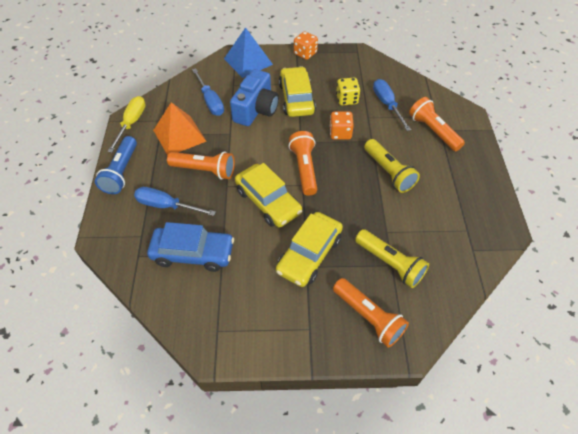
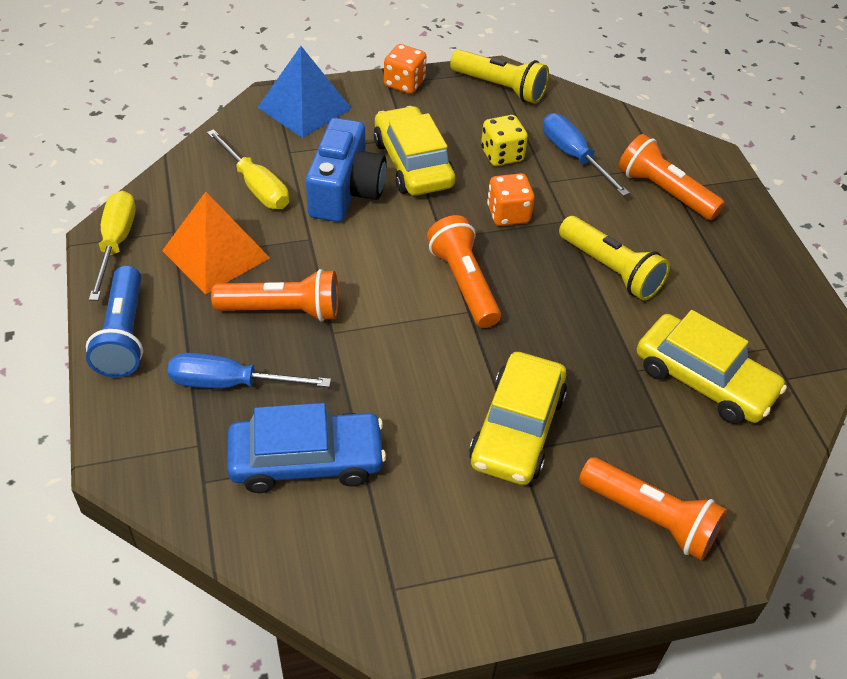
camera: 15 degrees left, 5 degrees down
(210, 101) = (256, 186): blue screwdriver -> yellow screwdriver
(268, 201) = (416, 349): yellow car -> yellow car (704, 380)
(390, 264) = (659, 423): yellow flashlight -> yellow flashlight (500, 88)

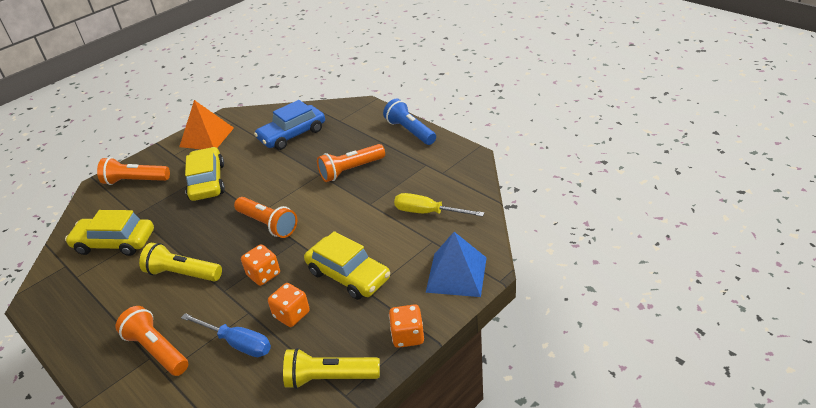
camera: 155 degrees right, 10 degrees down
(116, 243) = (461, 155): yellow screwdriver -> none
(216, 254) = (408, 174): orange pyramid -> orange pyramid (206, 137)
(231, 383) = (346, 139): blue screwdriver -> none
(345, 191) = (374, 236): blue camera -> none
(502, 155) = (291, 314): yellow dice -> orange dice
(664, 192) = (157, 350): orange flashlight -> orange flashlight turned 150 degrees counterclockwise

